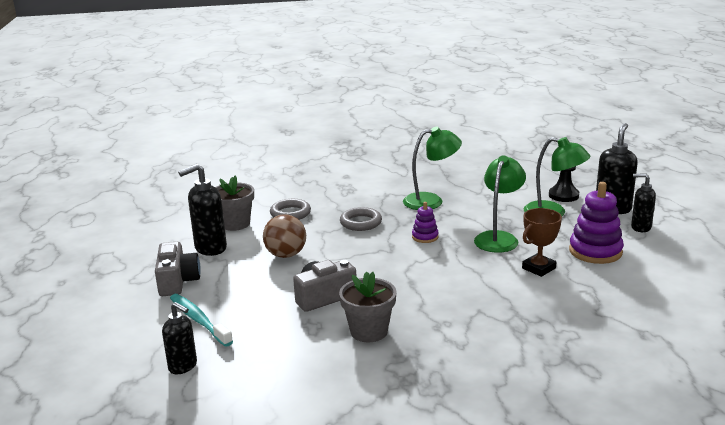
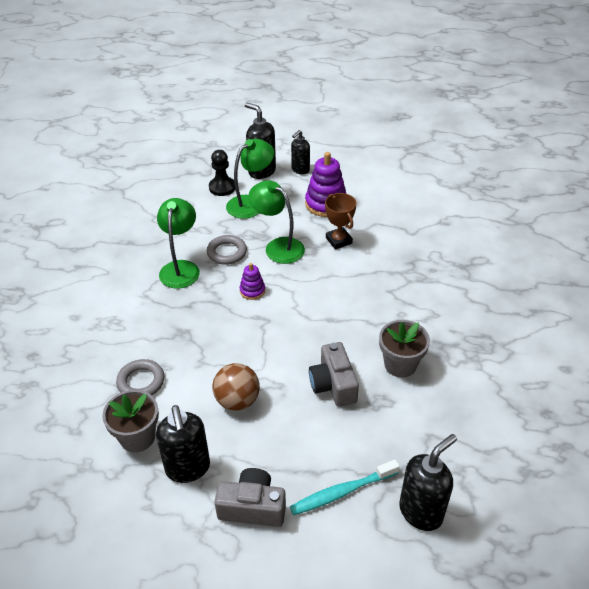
camera: 75 degrees left, 20 degrees up
(183, 366) = (421, 511): black soap dispenser -> black soap dispenser, size x1.55
(361, 222) = (197, 328): grey ring -> grey ring (227, 252)

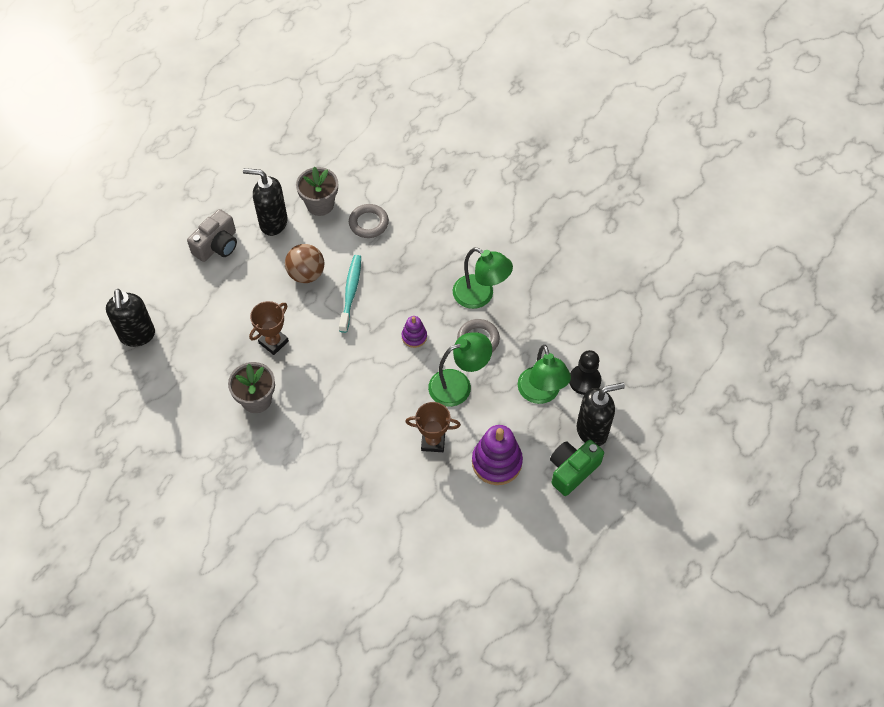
camera: 120 degrees right, 15 degrees up
(300, 170) = (572, 470): black soap dispenser -> green camera
(333, 384) = (273, 342): grey camera -> brown trophy
(342, 492) = (186, 299): turquoise toothbrush -> turquoise toothbrush (350, 293)

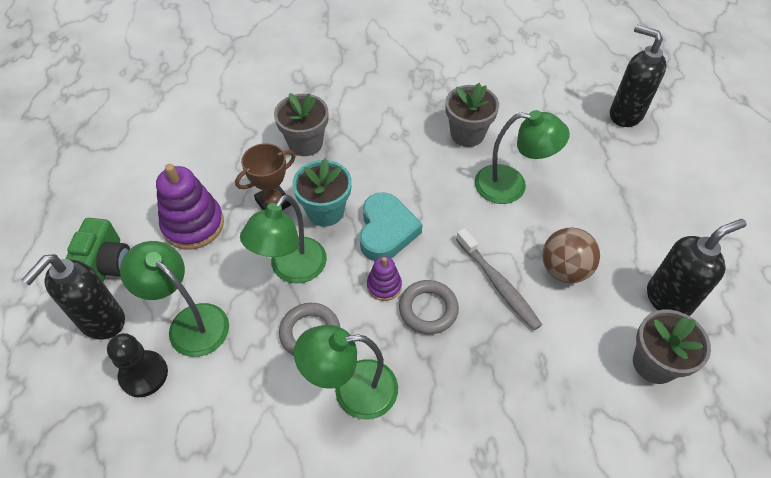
camera: 140 degrees right, 5 degrees down
(217, 245) = (682, 233): grey camera -> none
(273, 342) = (511, 185): brown trophy -> green lamp
(350, 293) = (498, 284): turquoise toothbrush -> grey toothbrush
(368, 223) = (575, 384): grey ring -> grey ring (428, 309)
(372, 476) = (305, 143): none -> grey flower pot
(380, 369) = (386, 230): none -> turquoise heart
(405, 410) = (325, 211): none -> turquoise flower pot

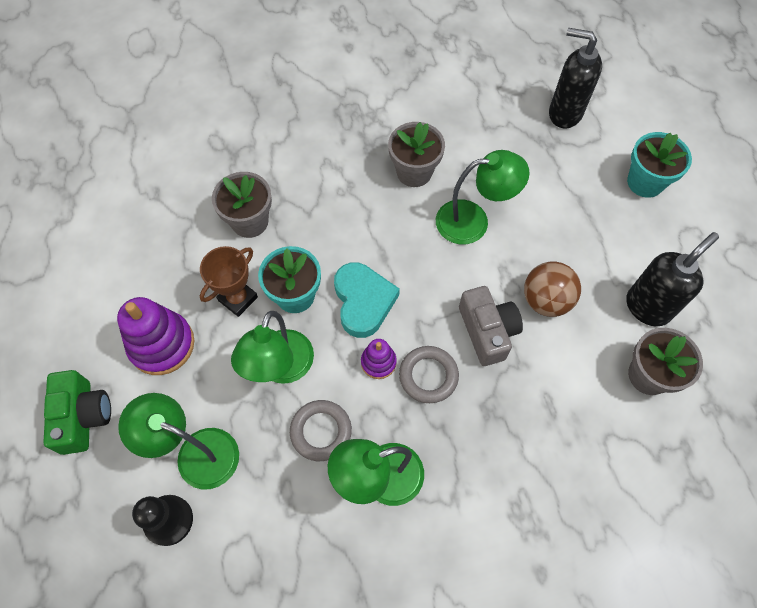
camera: 15 degrees left, 10 degrees up
(102, 321) = (104, 476): black soap dispenser -> none
(498, 284) = (487, 331): grey toothbrush -> grey camera
(692, 188) = (645, 182): none -> turquoise flower pot

